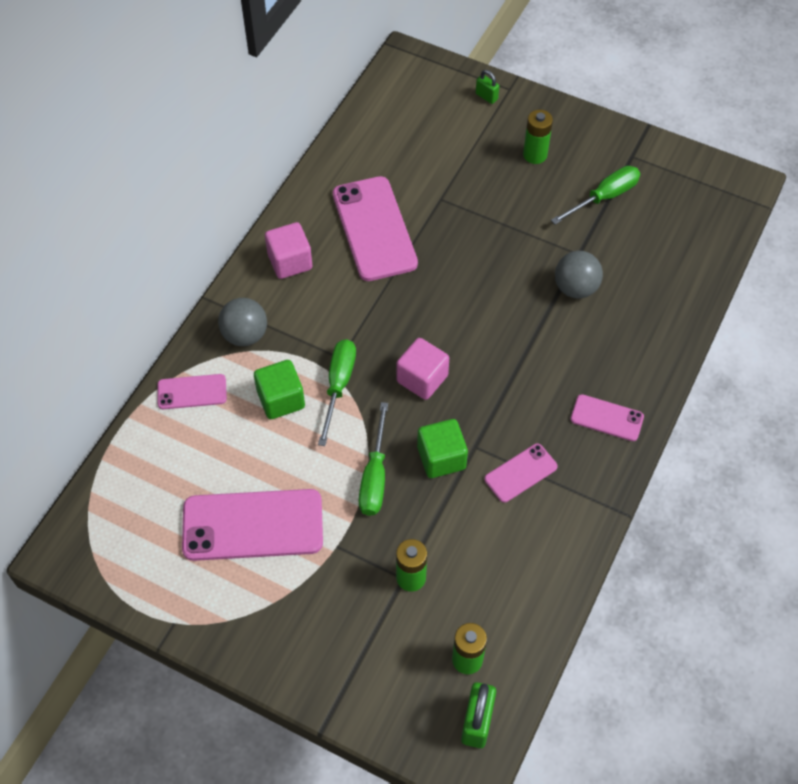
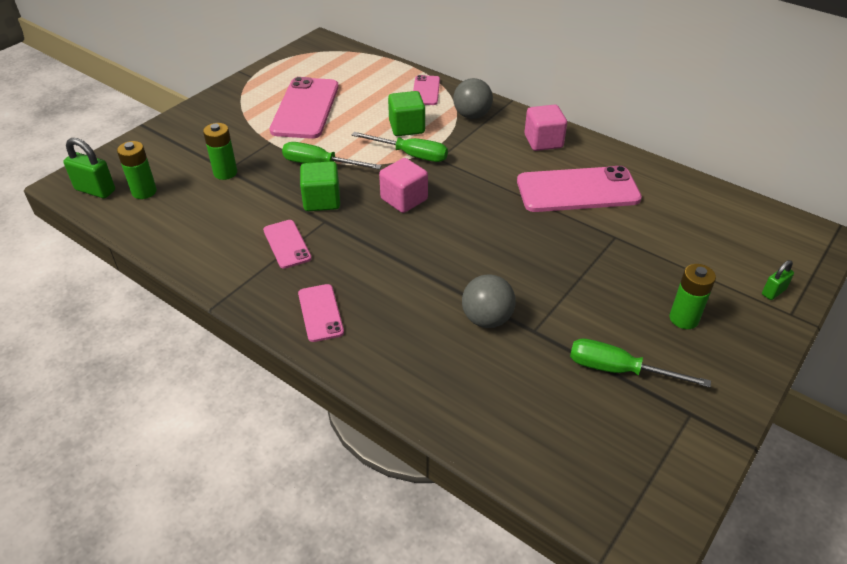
camera: 100 degrees right, 15 degrees down
(604, 197) = (618, 370): green screwdriver -> green screwdriver turned 135 degrees clockwise
(606, 418) = (320, 313): pink phone -> pink phone turned 45 degrees counterclockwise

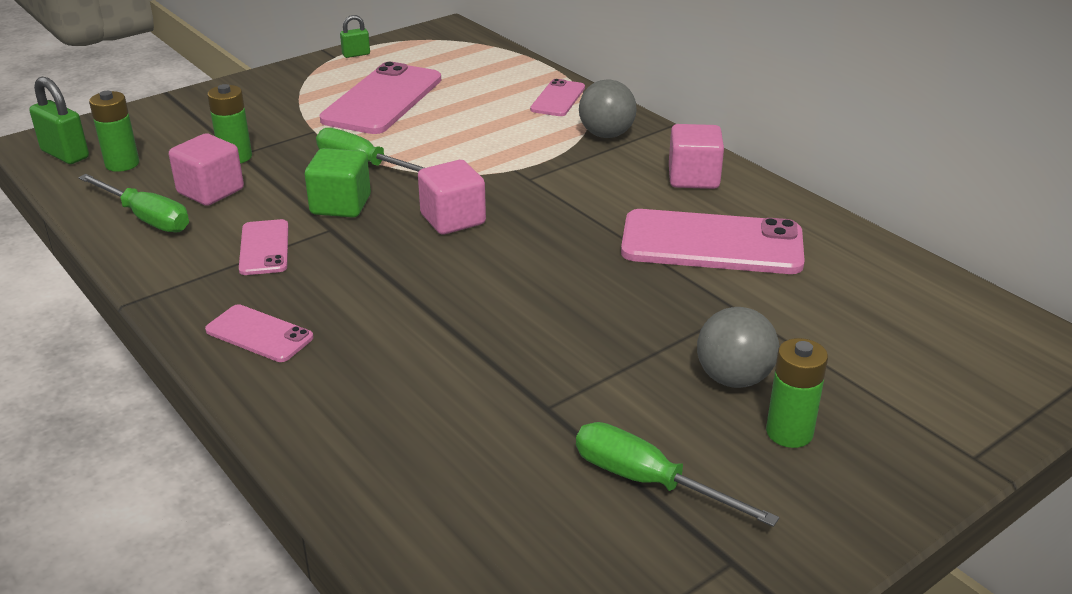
camera: 15 degrees right, 10 degrees down
(223, 204) = (210, 191): none -> pink cube
(320, 313) = (259, 334): pink phone -> pink phone turned 60 degrees counterclockwise
(407, 127) = (506, 137): green cube -> none
(411, 155) = (493, 169): green screwdriver -> green screwdriver (146, 218)
(487, 319) = (485, 381): grey ball -> grey ball (733, 378)
(773, 292) = (958, 422): green padlock -> green padlock (356, 54)

